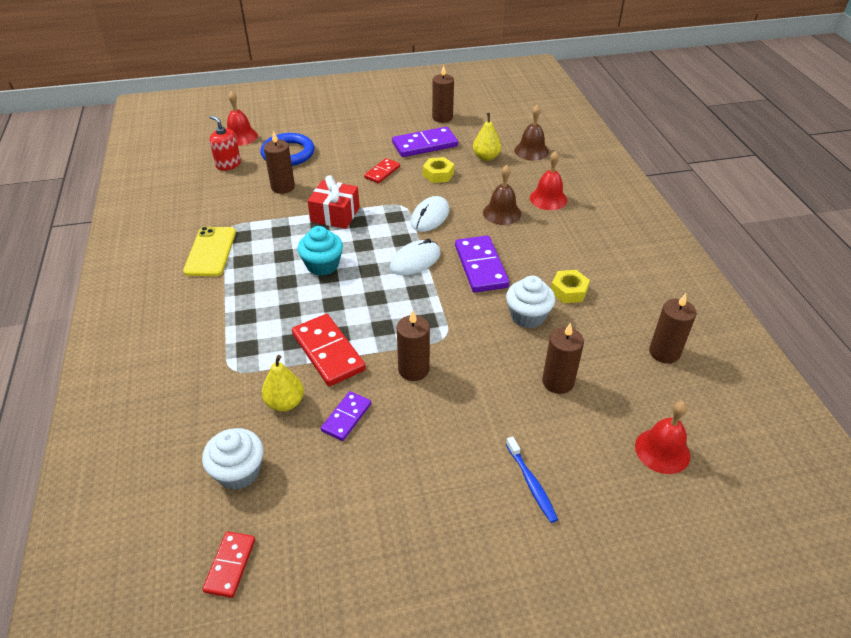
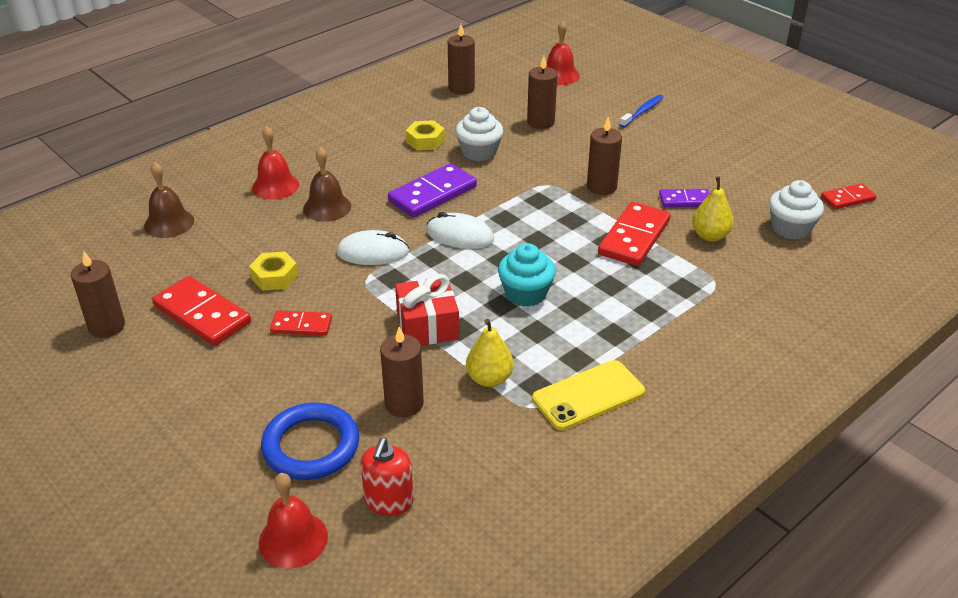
camera: 120 degrees left, 5 degrees down
(425, 145) = (202, 314): purple domino -> red domino
(486, 157) = (206, 252): yellow pear -> yellow pear (489, 379)

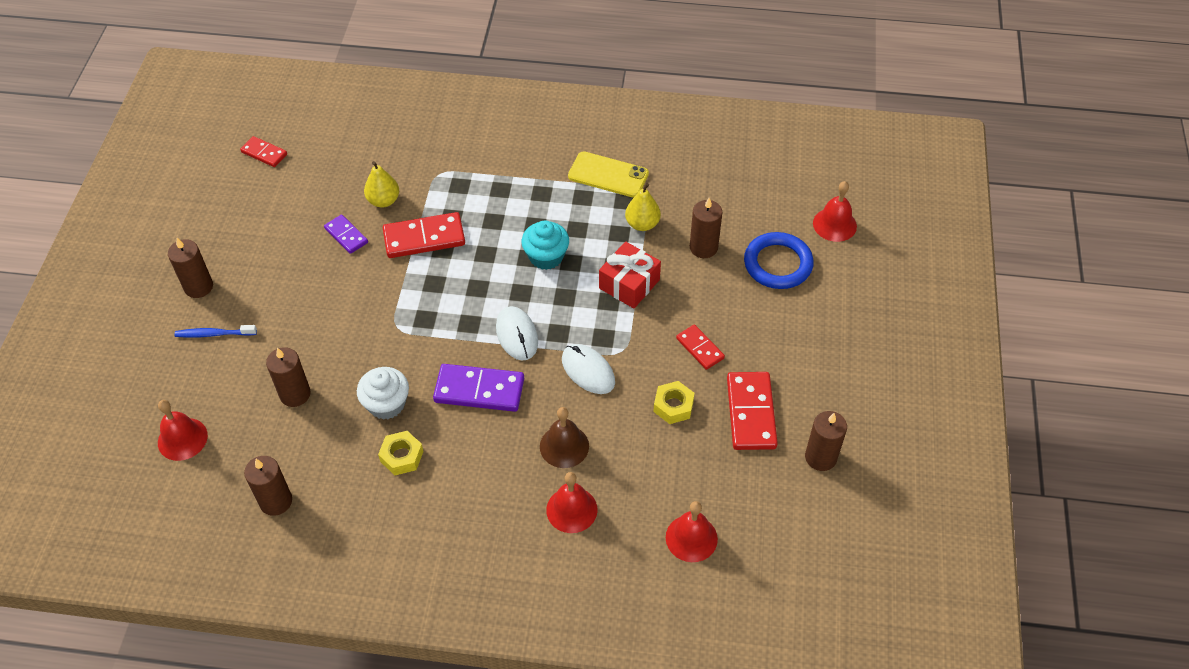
camera: 130 degrees left, 15 degrees up
(169, 223) = (691, 538): brown bell -> red bell
(389, 501) = (771, 206): red soap dispenser -> none
(601, 187) = (370, 292): brown candle -> brown candle (198, 287)
(790, 228) = (334, 165): white cupcake -> none

